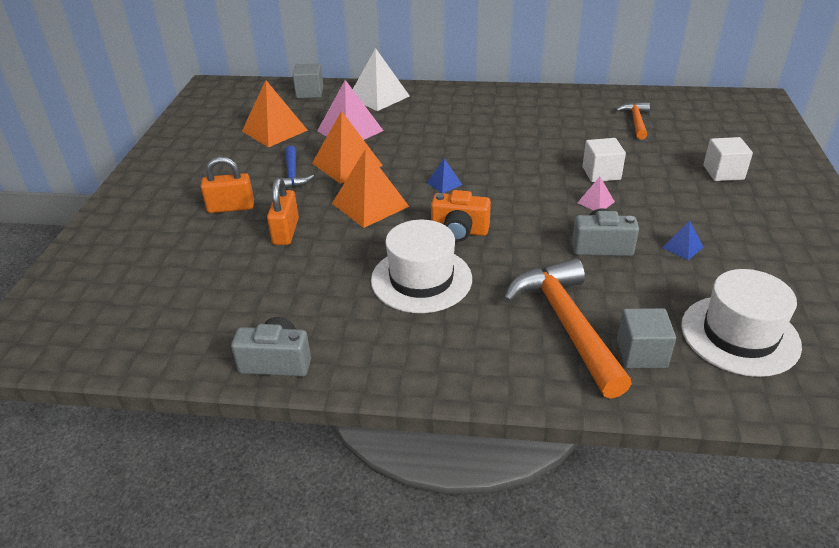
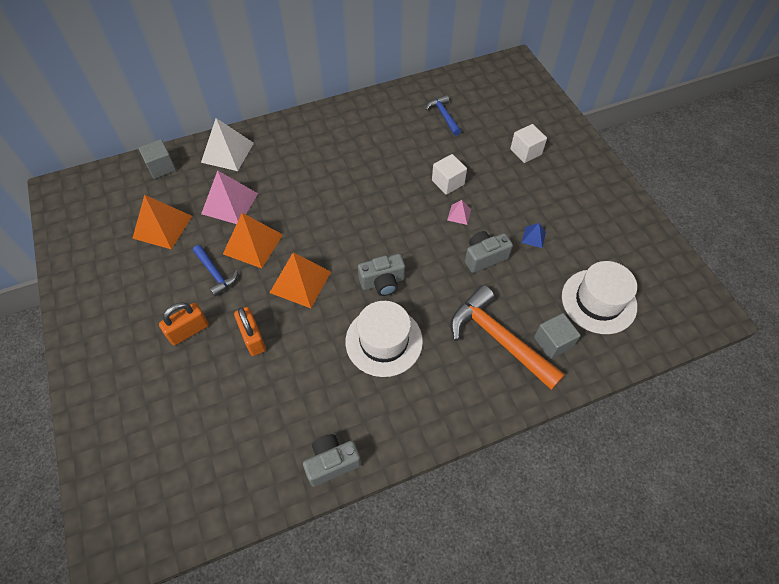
camera: 30 degrees left, 20 degrees up
(444, 183) = (343, 236): blue pyramid -> none
(459, 231) = (382, 282): orange camera -> grey camera
(636, 121) = (444, 116): orange hammer -> blue hammer

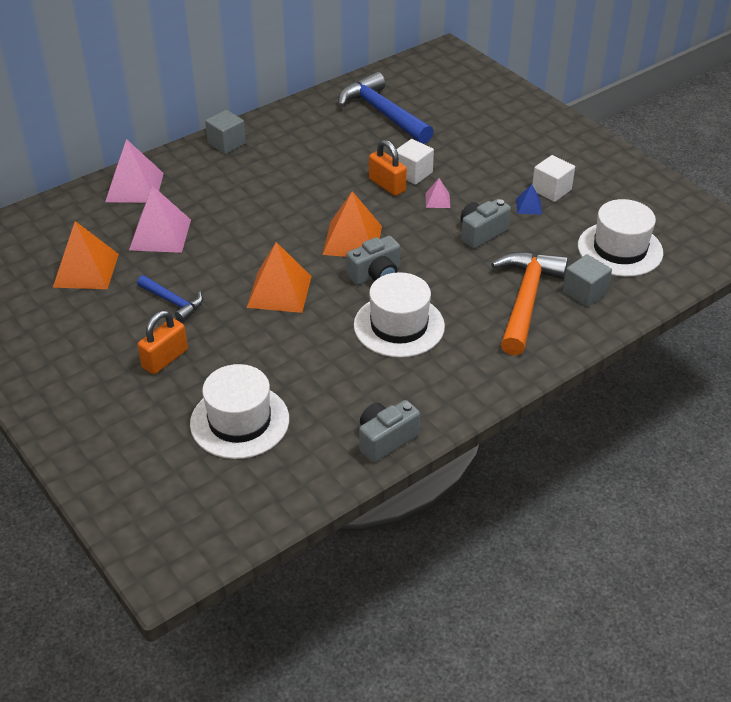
camera: 15 degrees left, 15 degrees down
(161, 167) = (57, 214): grey cube -> grey cube (226, 143)
(222, 411) = (239, 421): none -> white hat
(227, 152) = (135, 187): white pyramid -> pink pyramid
(253, 244) = (206, 267): orange pyramid -> orange pyramid (352, 240)
(253, 338) = (246, 351): orange padlock -> orange padlock (387, 185)
(444, 116) = (383, 113): blue hammer -> blue hammer, size x1.87
(499, 339) = (525, 300): orange hammer -> orange hammer turned 75 degrees clockwise
(525, 152) = (490, 132): white cube -> white cube (551, 190)

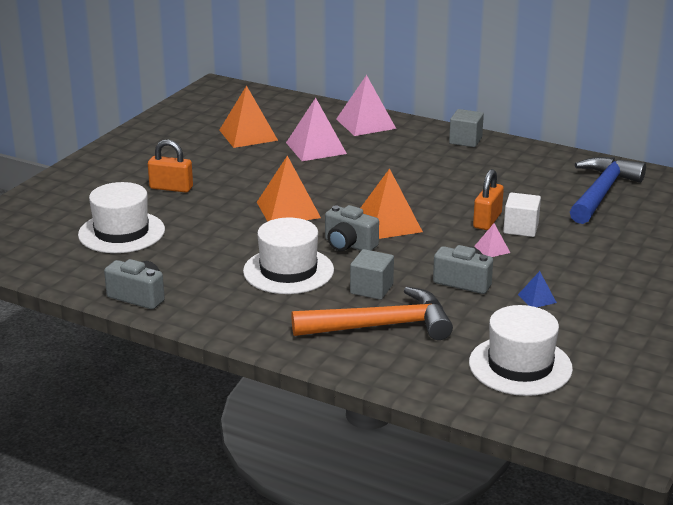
camera: 65 degrees right, 15 degrees down
(173, 302) = (239, 173): blue hammer -> none
(551, 190) = (580, 306): white cube -> none
(584, 293) = (424, 357): grey cube -> grey cube (371, 289)

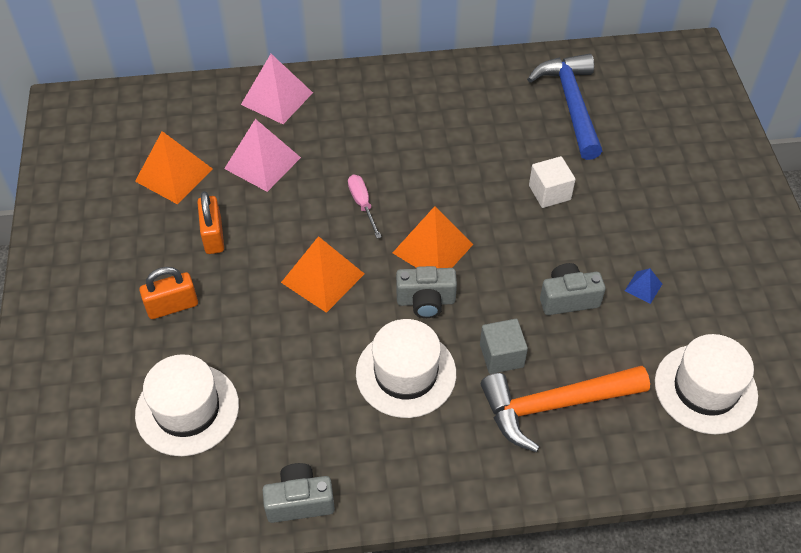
camera: 35 degrees left, 25 degrees up
(363, 187) = (362, 204): none -> pink screwdriver
(381, 326) = (555, 405): orange hammer -> orange hammer turned 150 degrees counterclockwise
(465, 140) = (393, 81): grey cube -> none
(487, 220) = (513, 196): orange padlock -> orange padlock (213, 236)
(492, 249) = (551, 237): pink pyramid -> none

